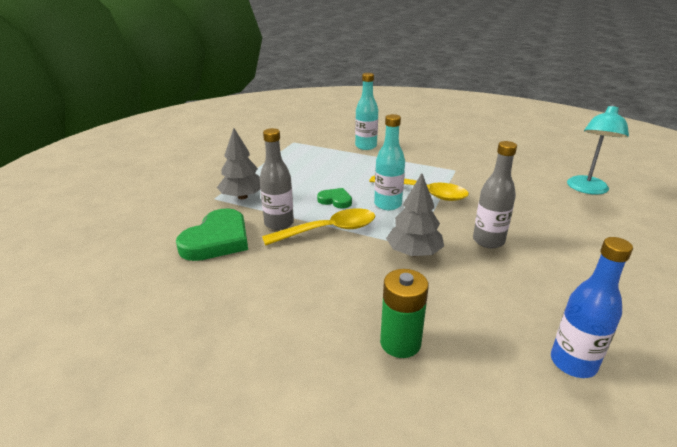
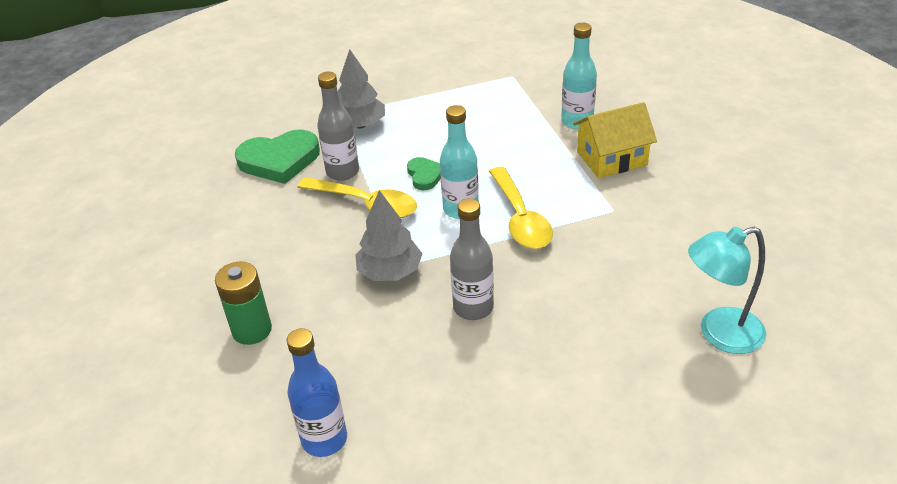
camera: 50 degrees right, 10 degrees up
(411, 152) = (611, 158): none -> yellow house

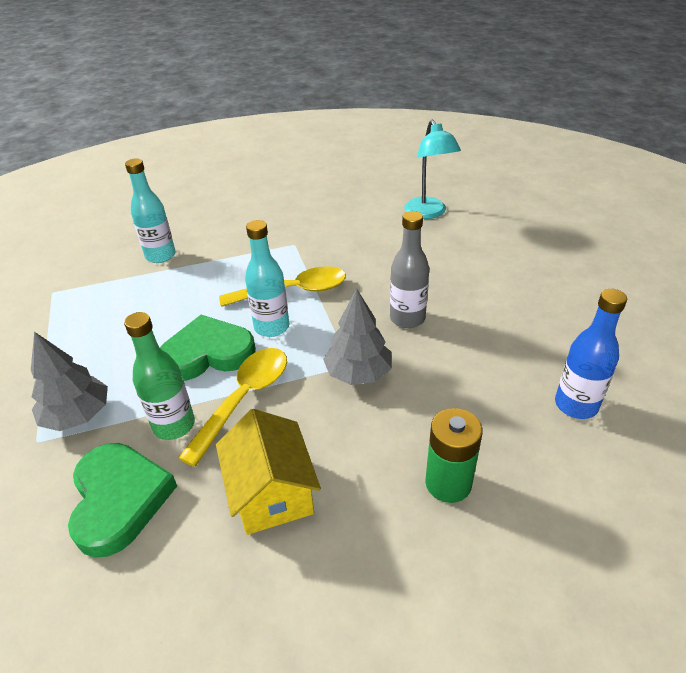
camera: 90 degrees left, 0 degrees up
(342, 172) = (174, 425): grey bottle -> green bottle
(425, 175) = (207, 353): green heart -> green heart, size x1.89
(611, 158) = (224, 241): yellow house -> yellow house (271, 492)

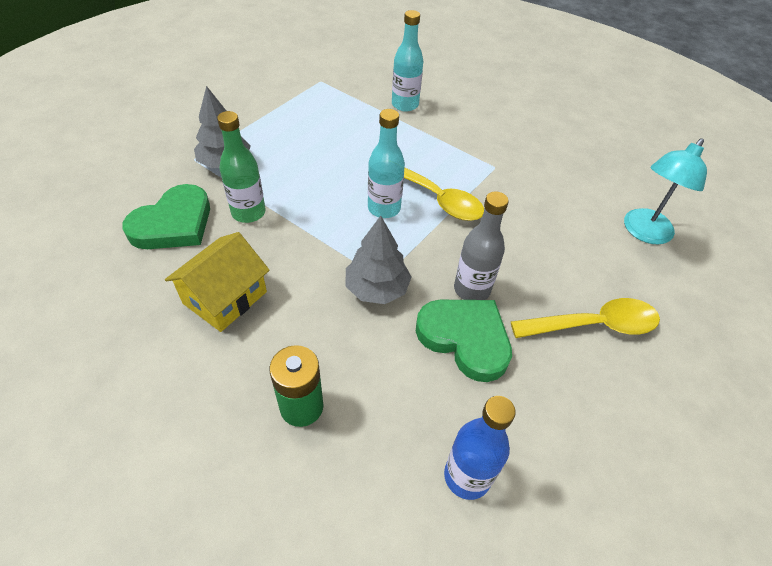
camera: 50 degrees right, 10 degrees up
(207, 353) = (327, 189): green heart -> green heart (465, 339)
(244, 399) = (298, 235): yellow spoon -> yellow spoon (594, 325)

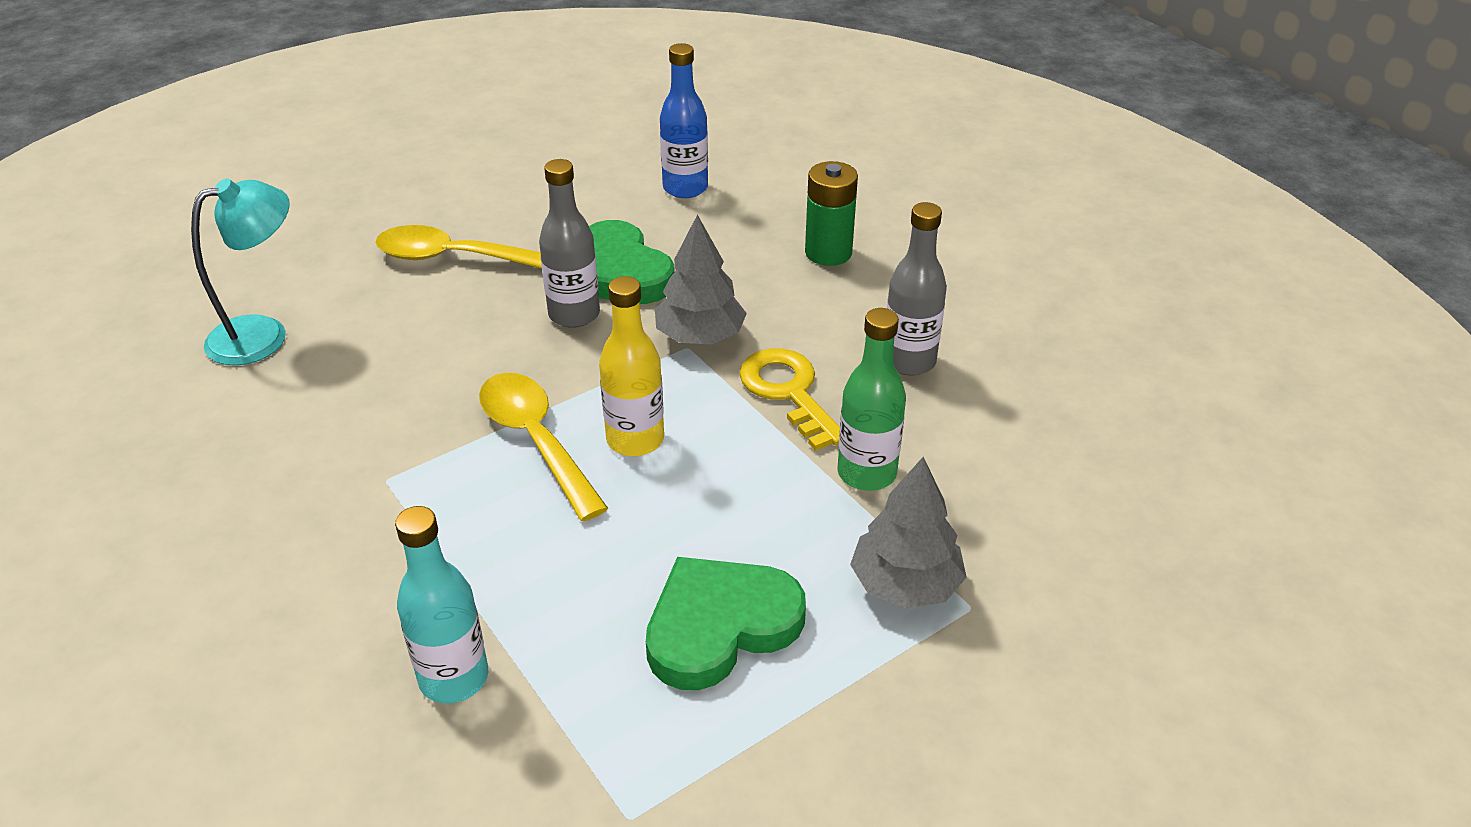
camera: 160 degrees left, 10 degrees down
(173, 223) = (994, 477): green heart -> green heart (720, 626)
(225, 297) = (909, 361): yellow house -> grey bottle
(304, 256) = (788, 392): none -> yellow key
(384, 208) = (635, 440): turquoise bottle -> yellow bottle

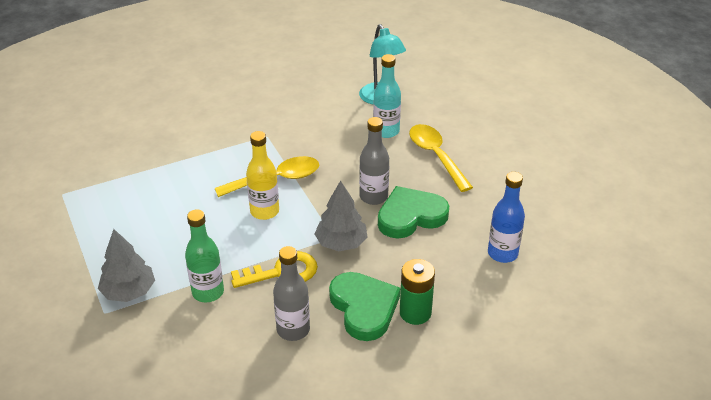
camera: 100 degrees right, 0 degrees up
(454, 678) = (148, 154): turquoise bottle -> turquoise bottle (386, 131)
(455, 258) = (436, 156): yellow spoon -> yellow spoon turned 45 degrees counterclockwise
(720, 626) = (136, 227): green heart -> green heart (364, 308)

